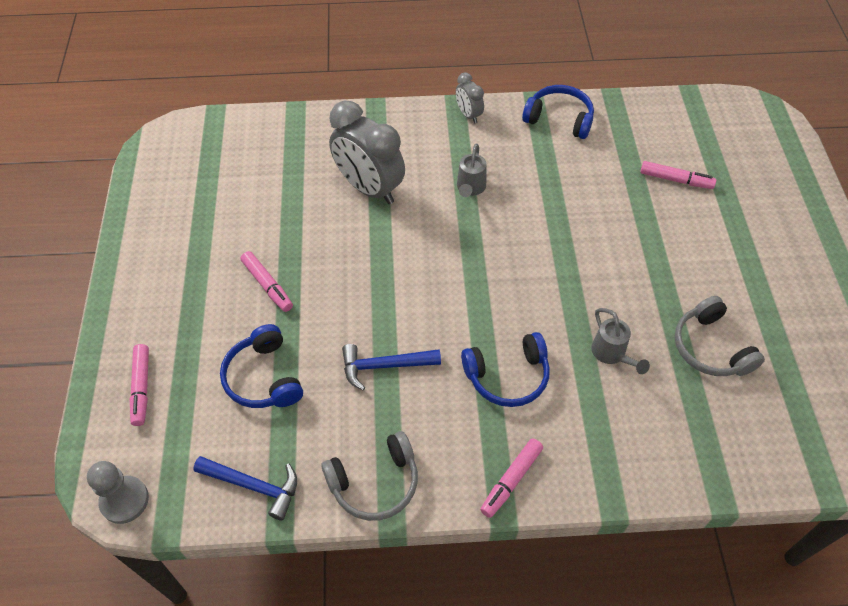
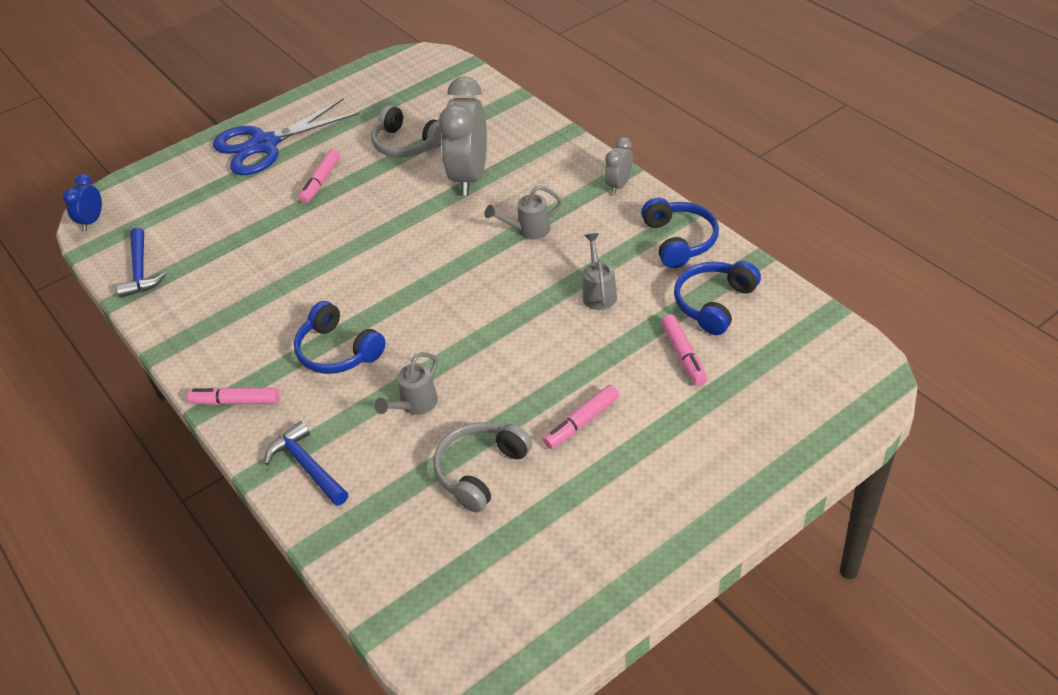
camera: 60 degrees right, 10 degrees down
(124, 500) = (92, 221): grey pawn -> blue clock
(141, 388) = (184, 177): pink marker -> pink marker (581, 422)
(163, 302) = (264, 145): none -> blue scissors
(263, 377) = (235, 225): blue headphones -> blue headphones (714, 303)
(375, 483) = (182, 328): grey headphones -> grey headphones (407, 144)
(384, 366) = (293, 278): blue hammer -> blue hammer (307, 466)
(576, 187) = (598, 292): none -> grey watering can

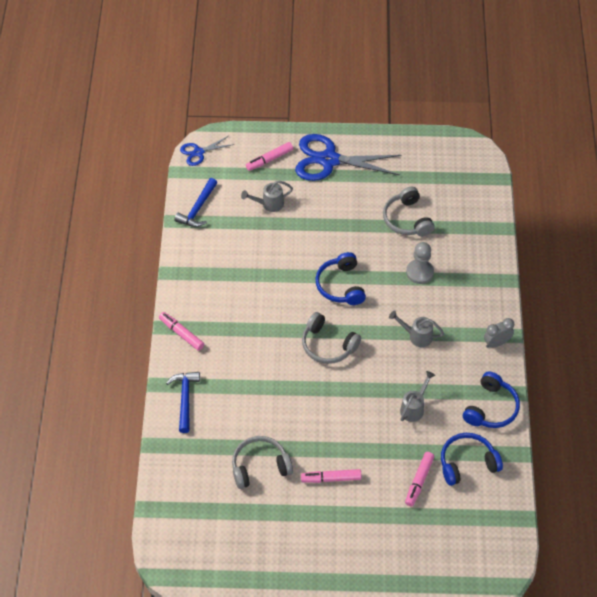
camera: 35 degrees right, 10 degrees up
(92, 221) = (198, 152): blue clock -> blue scissors
(321, 181) = (337, 213): pink marker -> pink marker (269, 159)
(338, 351) = (252, 340): blue headphones -> blue headphones (341, 285)
(414, 405) = (261, 404): grey watering can -> grey watering can (268, 204)
(436, 299) = (328, 345): none -> grey headphones
(469, 177) = (419, 272): grey clock -> grey pawn

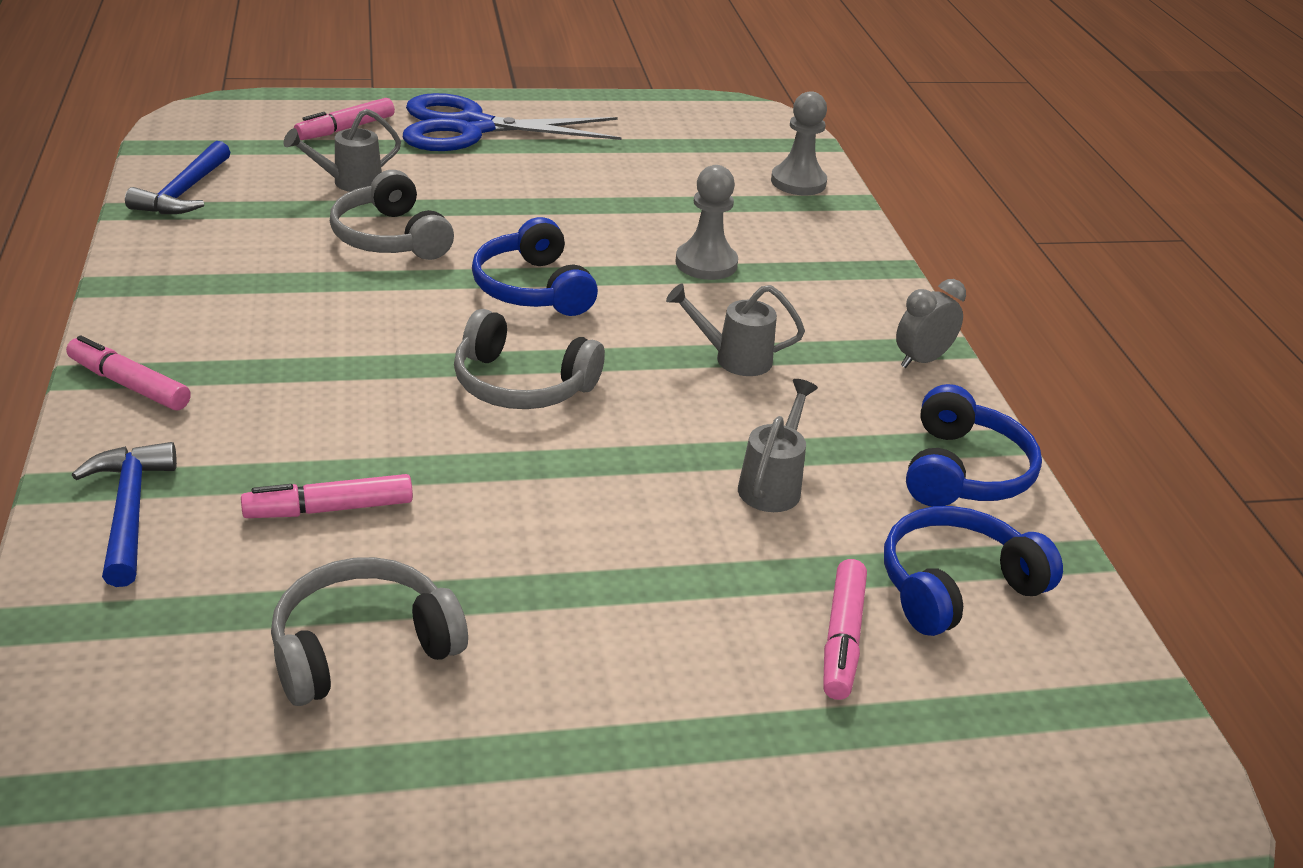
camera: 15 degrees left, 20 degrees down
(198, 152) = (189, 122): blue scissors -> none
(331, 478) = (586, 657): pink marker -> pink marker (329, 509)
(407, 219) = (654, 195): grey headphones -> grey headphones (390, 238)
(479, 212) = (798, 182): none -> grey pawn

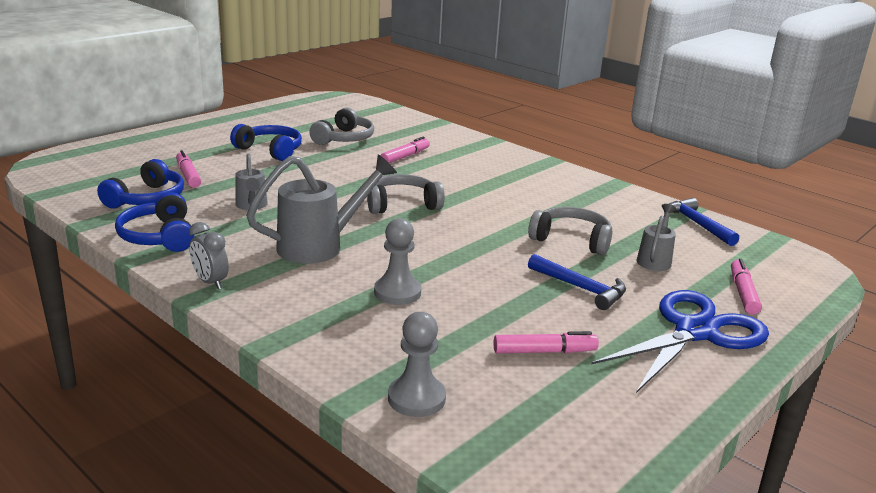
camera: 145 degrees right, 10 degrees down
(129, 385) = (532, 162): pink marker -> pink marker (544, 351)
(129, 511) = (460, 142): blue hammer -> blue hammer (581, 288)
(533, 289) = (464, 242): blue headphones -> blue headphones (270, 150)
(733, 359) = (320, 246): grey watering can -> grey watering can, size x1.81
(921, 360) = (210, 282): grey clock -> grey clock turned 120 degrees clockwise

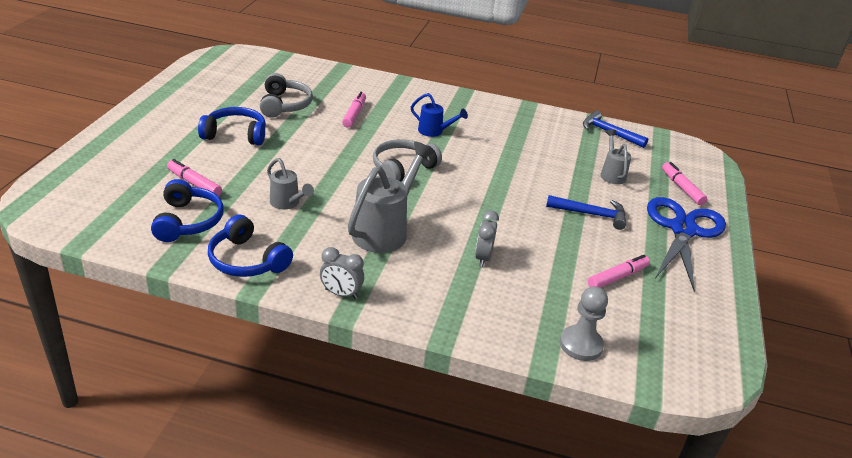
camera: 30 degrees left, 10 degrees up
(397, 292) = (483, 257): grey pawn -> grey clock
(475, 184) = (434, 132): none -> blue watering can
(571, 240) = (548, 171): grey headphones -> none

